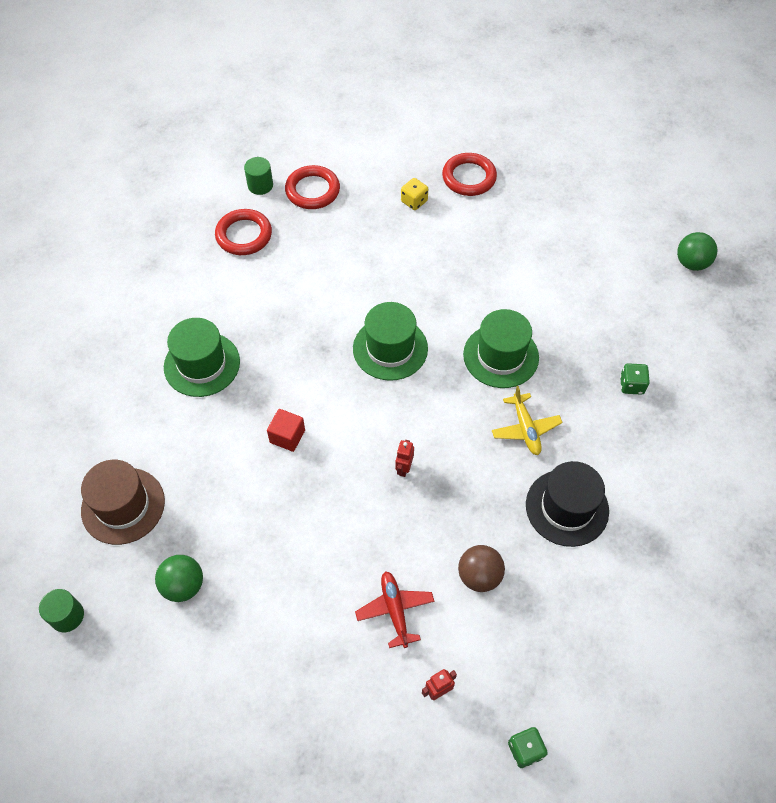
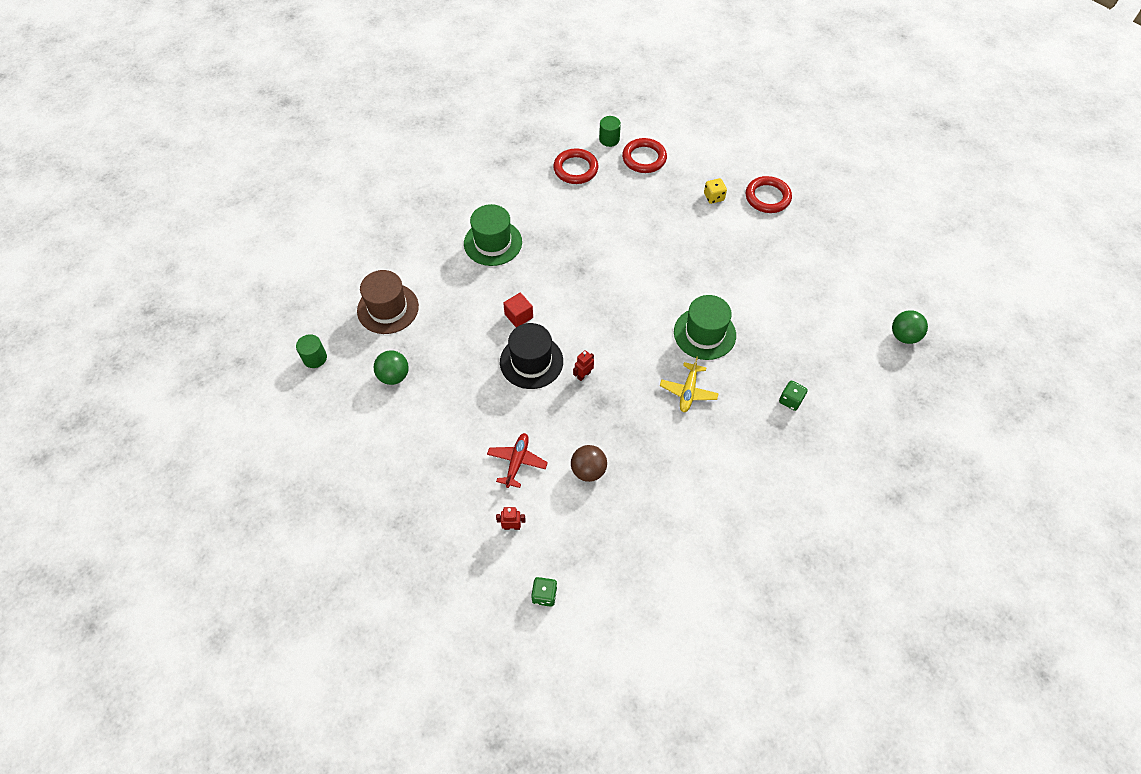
camera: 30 degrees right, 0 degrees up
(390, 348) = (627, 291): green hat -> none
(567, 507) = (681, 459): black hat -> black hat (531, 361)

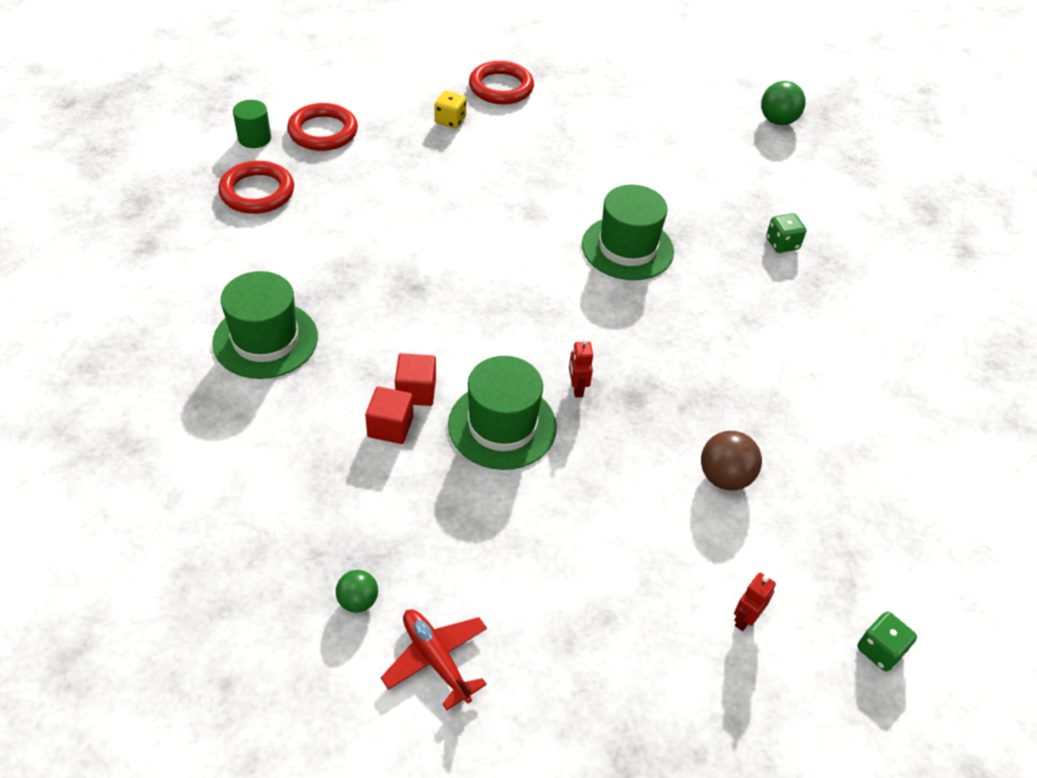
camera: 55 degrees left, 10 degrees down
(315, 358) = (204, 692): green cylinder -> none
(388, 308) = (228, 529): brown hat -> none
(394, 376) = (358, 601): green ball -> green ball, size x0.63
(490, 322) = (390, 427): none -> red cube
(517, 462) = (646, 545): red plane -> red plane (436, 659)
(531, 361) = (502, 425): black hat -> green hat
(688, 391) = (693, 313): yellow plane -> none

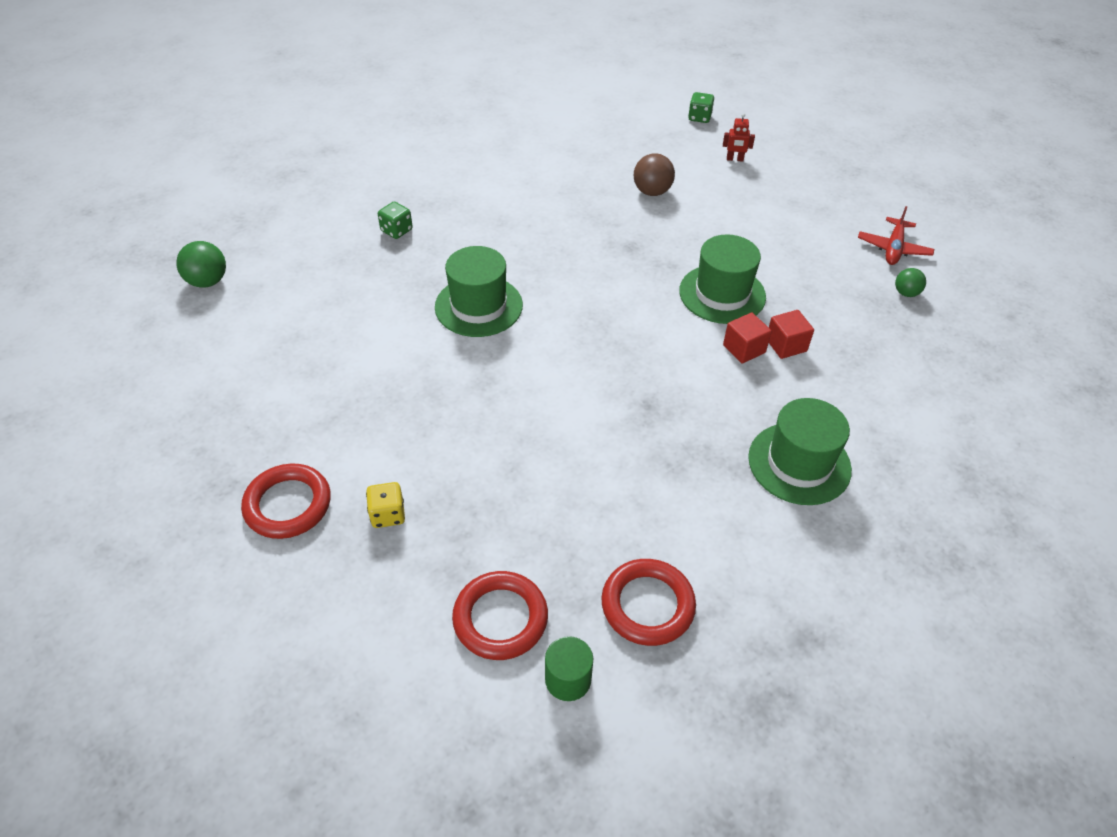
camera: 120 degrees left, 0 degrees up
(577, 388) = (652, 274): red robot -> none

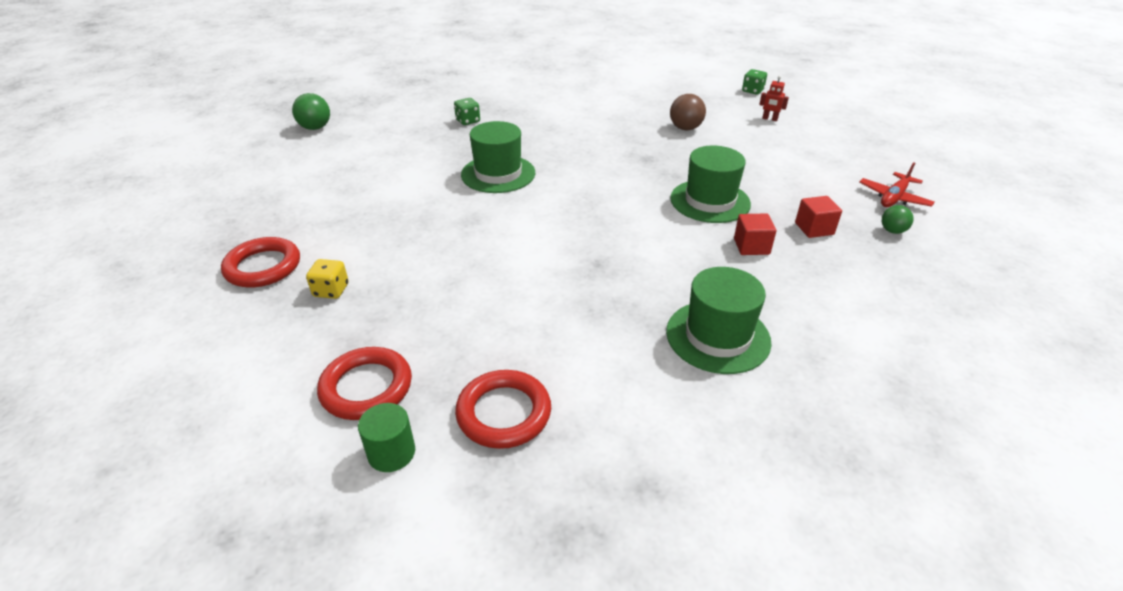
camera: 20 degrees right, 10 degrees down
(744, 349) = (709, 241): red cube -> red cube (814, 229)

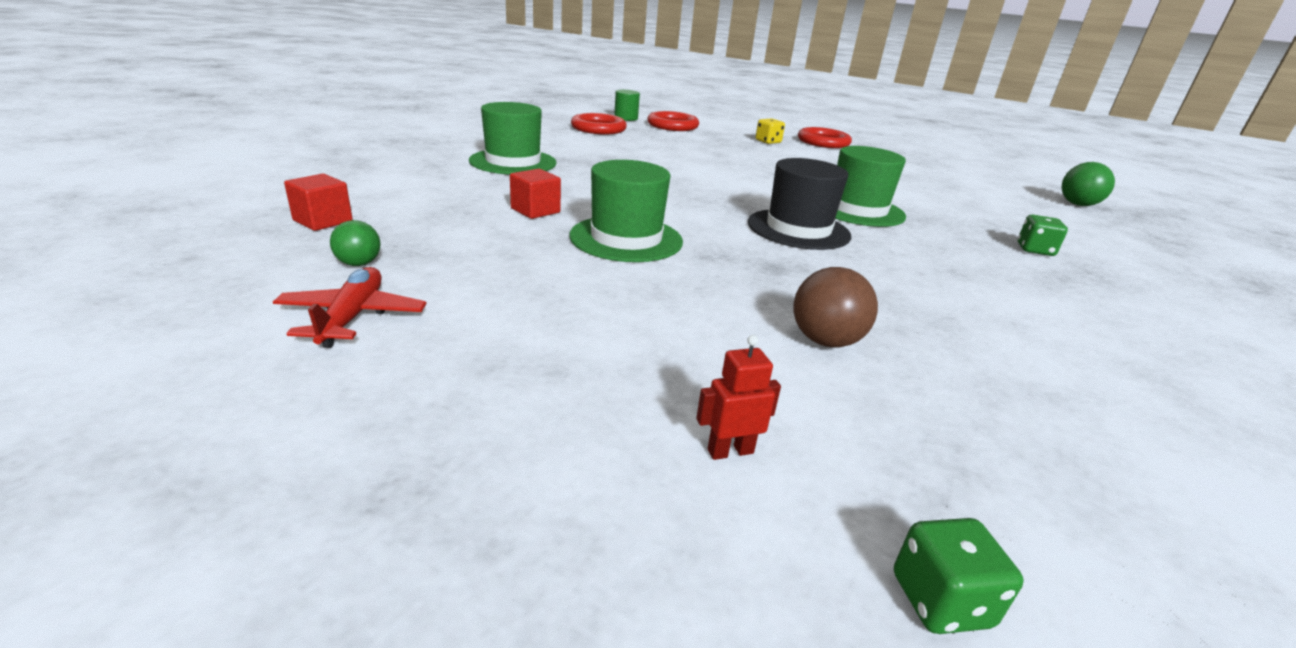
camera: 135 degrees right, 10 degrees down
(580, 174) = (798, 229): none -> black hat
(814, 229) = (474, 241): red cube -> red cube (323, 221)

